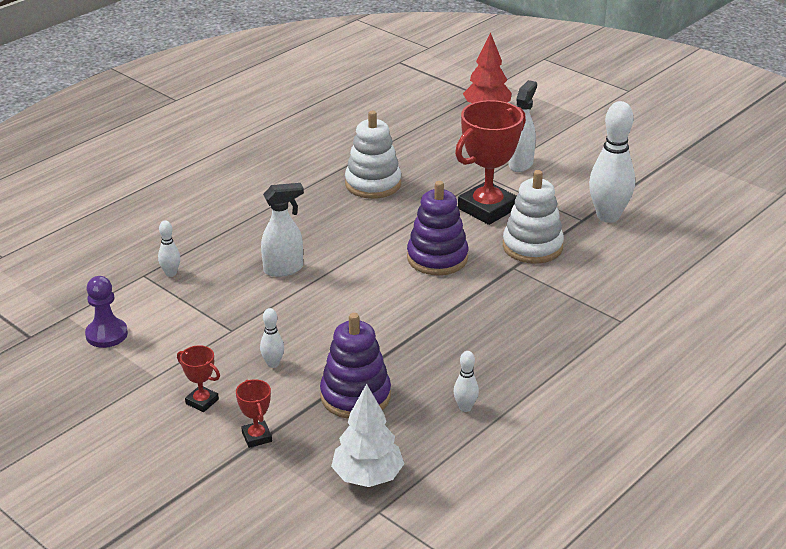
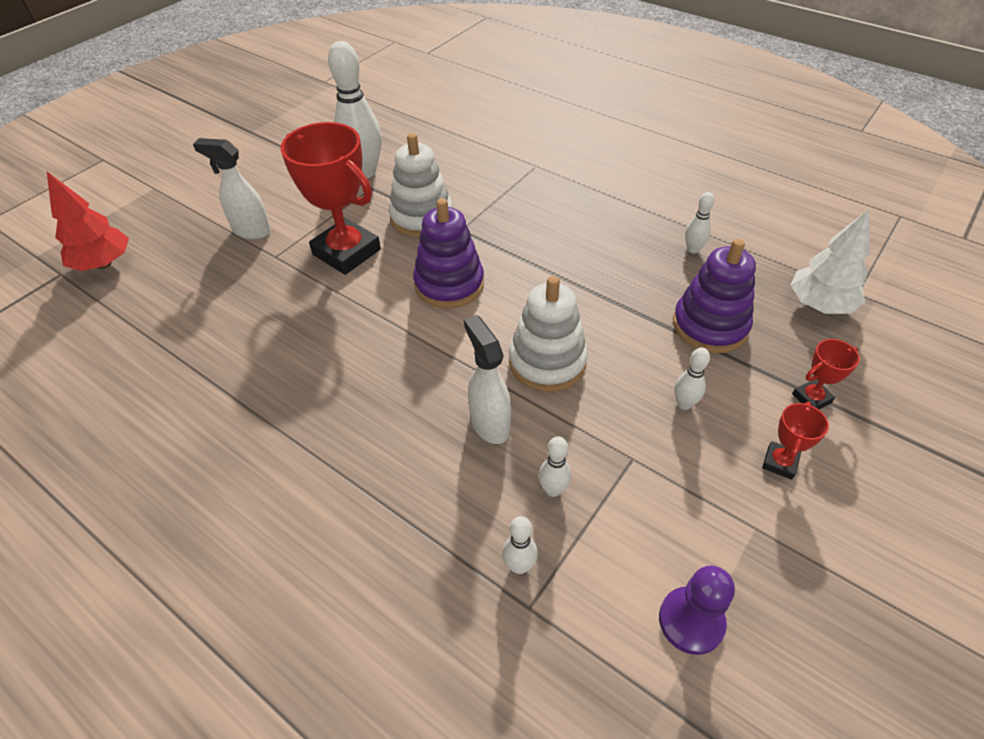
camera: 95 degrees left, 15 degrees up
(219, 291) = (553, 490): none -> white bowling pin
(373, 184) = (280, 356): white stacking toy -> white stacking toy (547, 362)

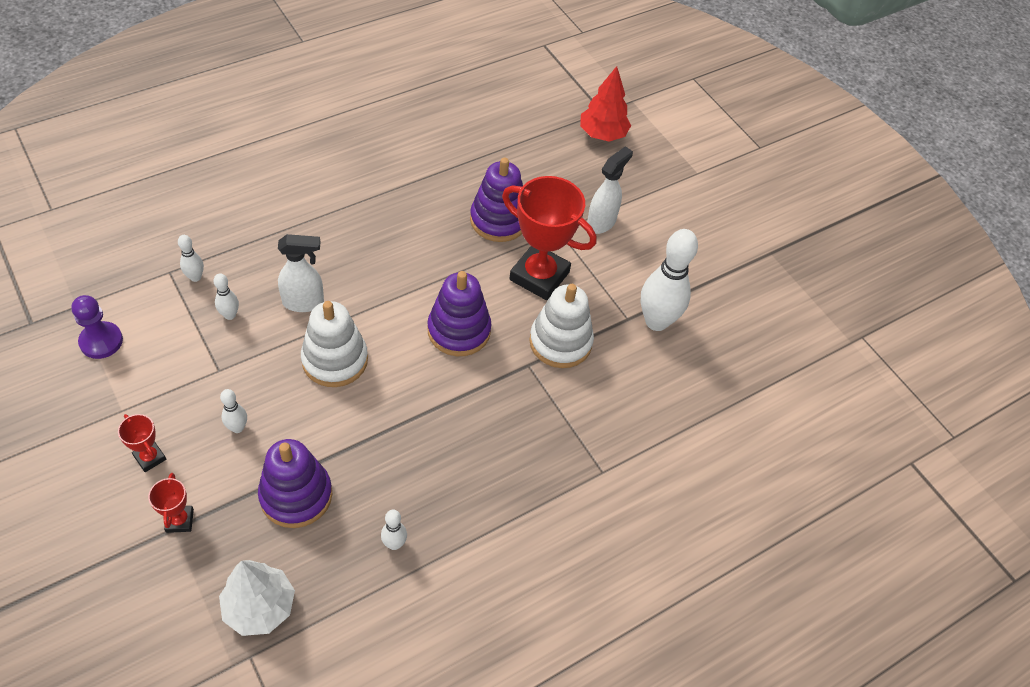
camera: 105 degrees right, 5 degrees up
(278, 304) = (498, 220): none -> purple stacking toy
(346, 252) = (539, 276): red trophy -> red trophy turned 60 degrees clockwise

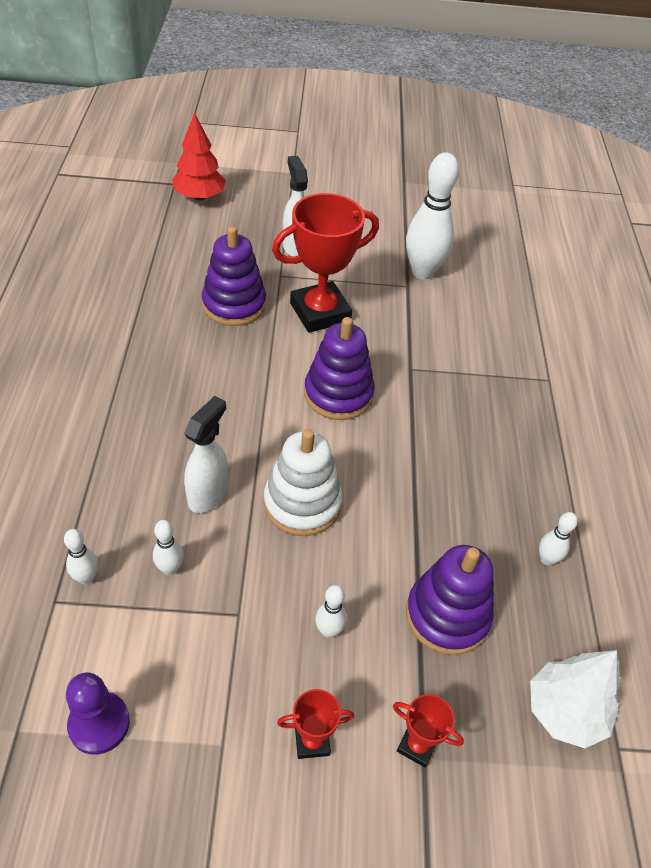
camera: 55 degrees left, 5 degrees down
(560, 342) = (401, 336): white stacking toy -> none

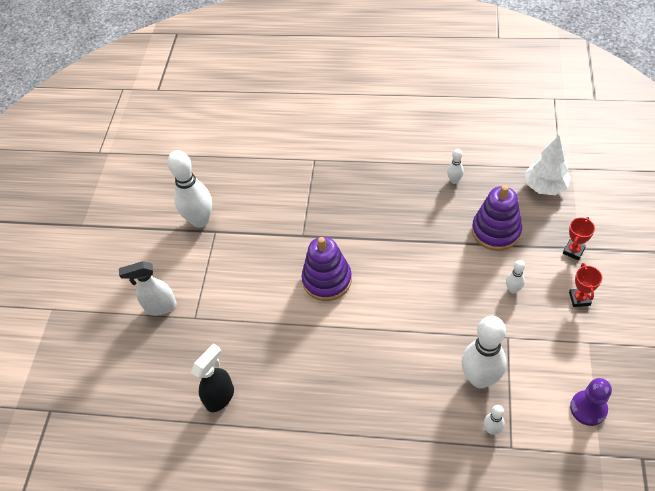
camera: 75 degrees left, 5 degrees up
(170, 569) = (480, 378): white bowling pin -> white bowling pin, size x2.18
(174, 301) = (220, 397): none -> black spray bottle
(199, 197) = (76, 386): red tree -> none
(208, 494) = (419, 359): white spray bottle -> none
(234, 305) = (228, 351): purple stacking toy -> none
(302, 504) = (423, 303): white stacking toy -> none
(320, 312) = (241, 290): red trophy -> none

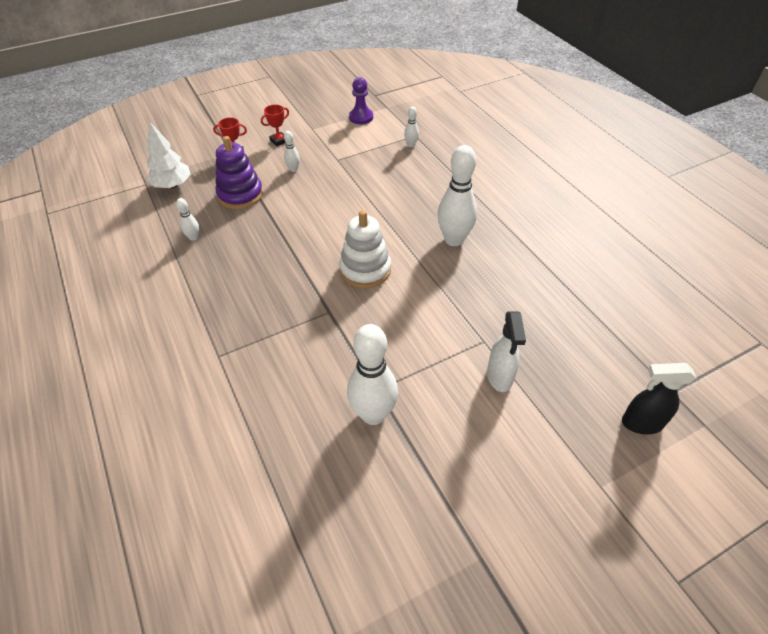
camera: 130 degrees left, 5 degrees down
(160, 307) = (499, 377): white spray bottle -> white spray bottle turned 45 degrees clockwise
(220, 397) = (528, 278): black spray bottle -> black spray bottle (641, 423)
(327, 280) = (365, 270): purple stacking toy -> white stacking toy
(480, 378) = (380, 160): white bowling pin -> white bowling pin (454, 240)

